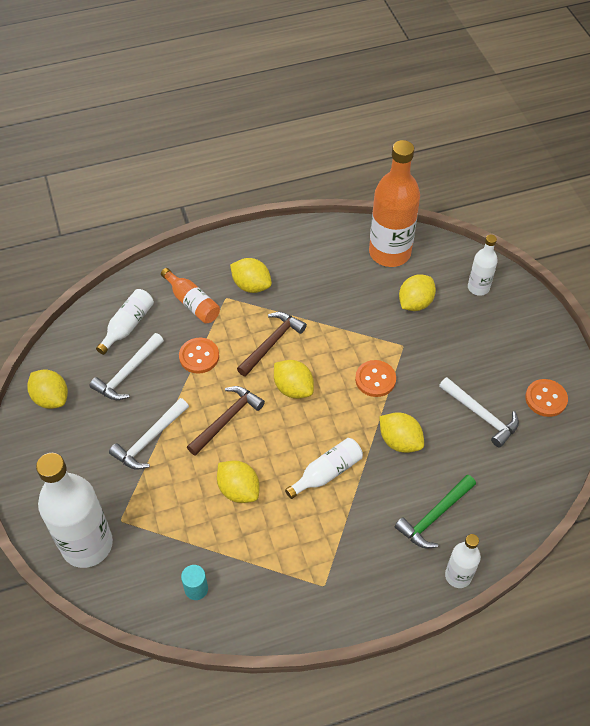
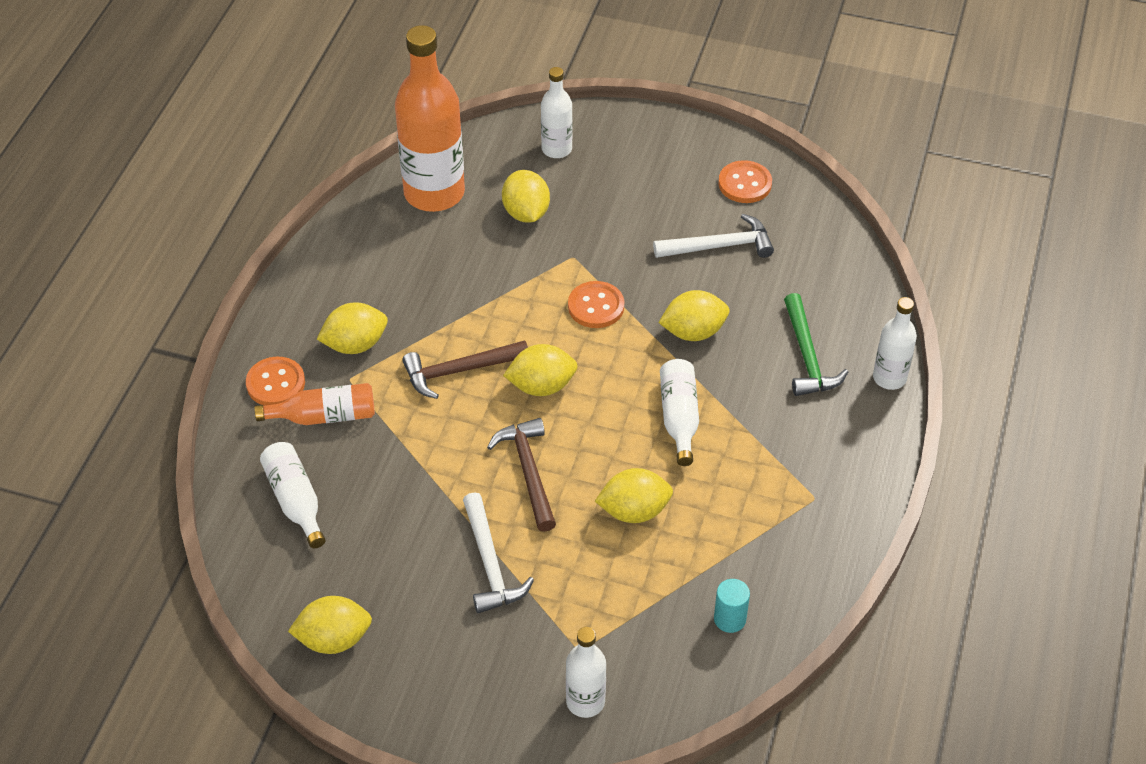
camera: 55 degrees left, 5 degrees down
(87, 544) = (585, 701): white bottle -> white bottle, size x0.51
(127, 373) = (370, 537): white hammer -> none
(199, 356) = (412, 451): orange button -> orange button (275, 383)
(272, 343) = (459, 371): brown hammer -> brown hammer turned 90 degrees counterclockwise

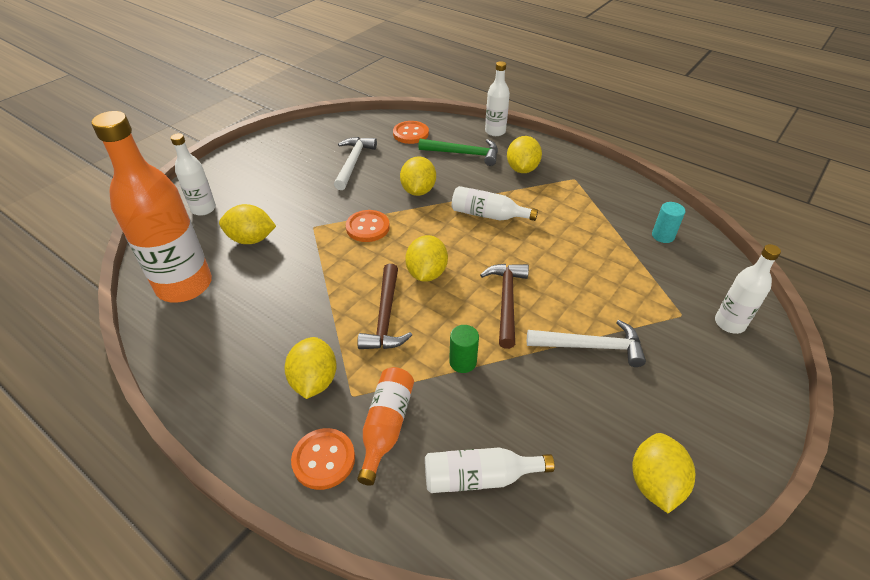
camera: 70 degrees left, 5 degrees down
(423, 454) = (463, 362): none -> green cylinder
(528, 472) = (506, 301): brown hammer -> brown hammer turned 90 degrees clockwise
(634, 511) = (561, 255): yellow lemon -> yellow lemon (522, 169)
(745, 184) = (309, 140): orange button -> orange button (410, 134)

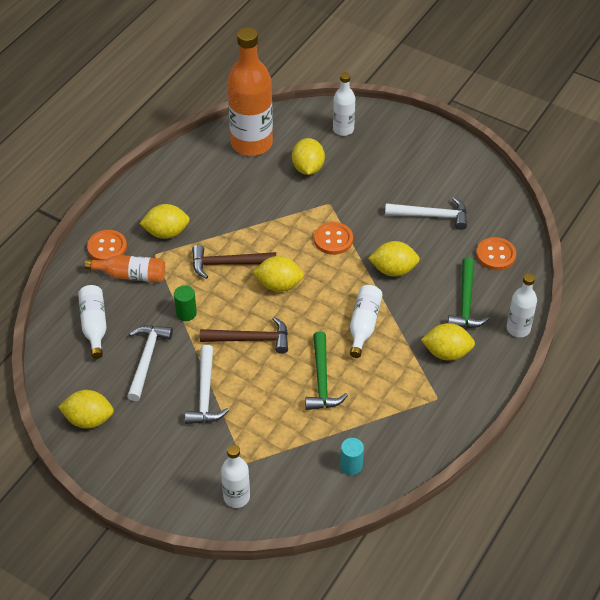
camera: 85 degrees right, 5 degrees up
(541, 408) = (147, 359): none -> white hammer
(560, 248) = (322, 380): none -> green hammer

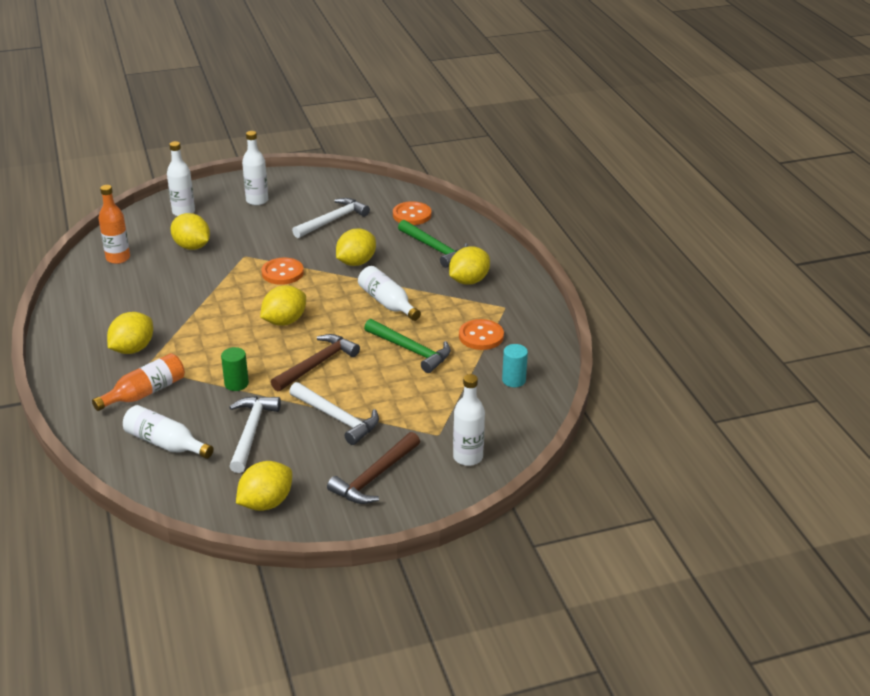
camera: 50 degrees left, 15 degrees down
(107, 247) = (91, 390): orange button -> orange button (481, 336)
(147, 359) = (251, 432): white hammer -> white hammer turned 45 degrees clockwise
(228, 264) = (221, 335): brown hammer -> brown hammer (374, 477)
(251, 143) = (118, 258): orange bottle -> orange bottle, size x0.51
(518, 329) = (491, 241): white bottle -> white bottle (257, 200)

